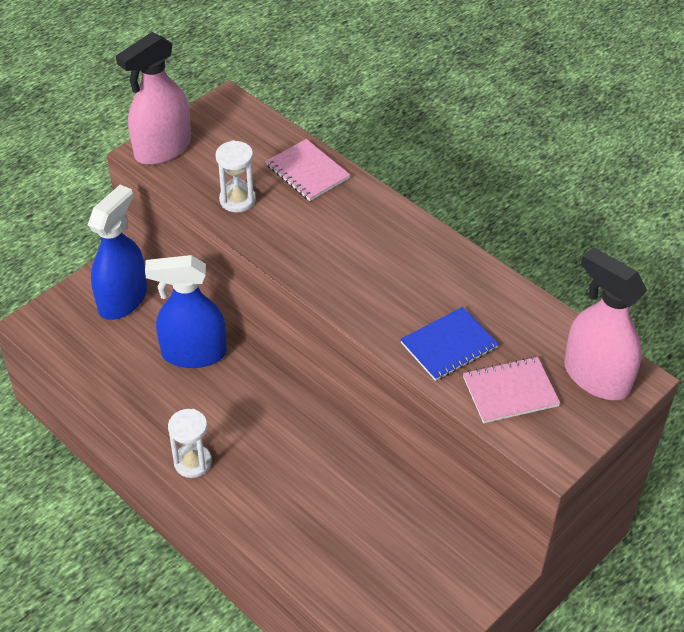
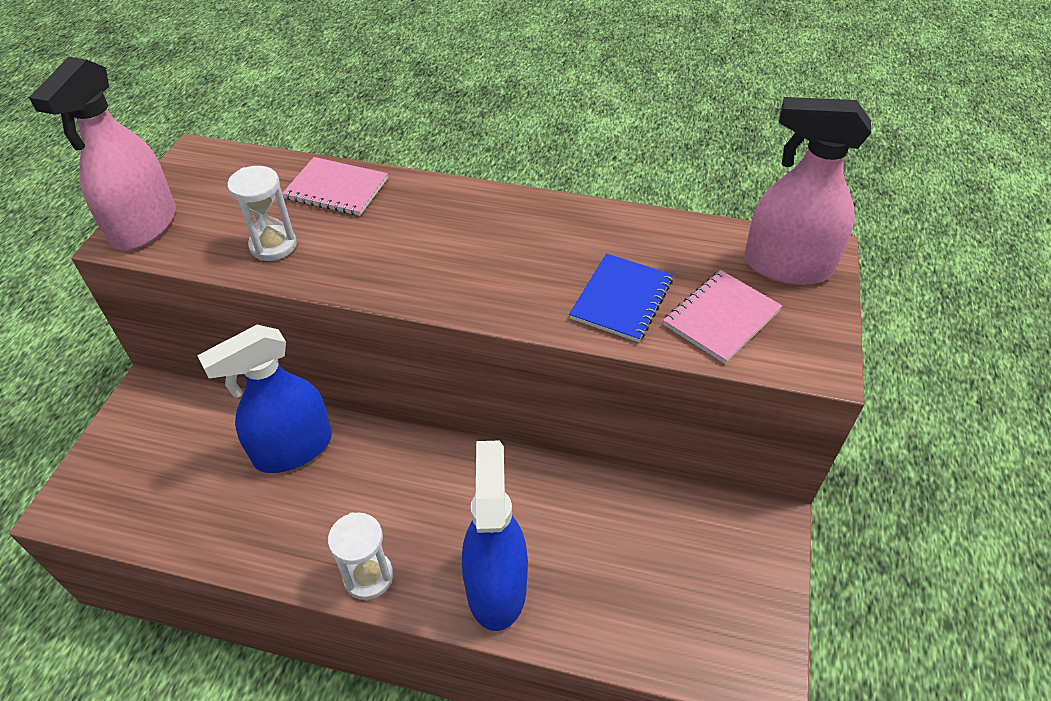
camera: 30 degrees left, 0 degrees up
(123, 299) = (170, 427): blue spray bottle -> blue spray bottle (496, 587)

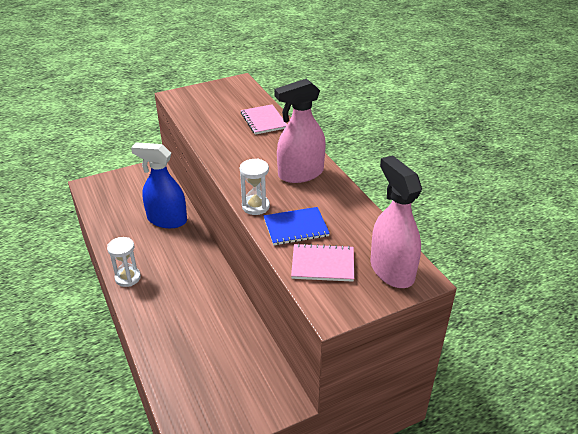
camera: 50 degrees right, 10 degrees down
(144, 226) = (186, 95): pink spray bottle -> pink spray bottle (300, 174)
(273, 245) = (212, 126): white hourglass -> white hourglass (255, 206)
(496, 587) = (157, 318): blue spray bottle -> none

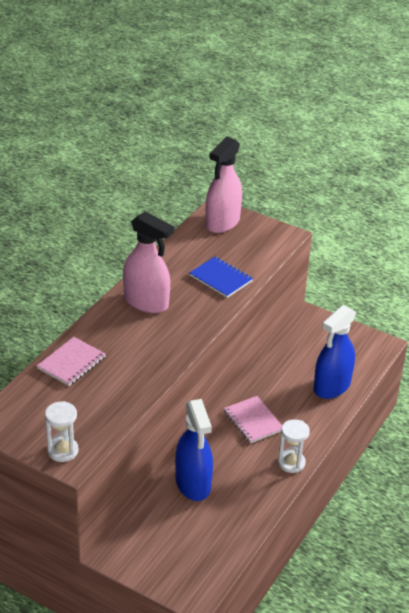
camera: 125 degrees left, 0 degrees up
(177, 355) = (331, 386): none -> blue spray bottle
(255, 206) = (216, 309): white hourglass -> white hourglass (62, 451)
(323, 264) = (247, 252): pink notebook -> pink notebook (253, 421)

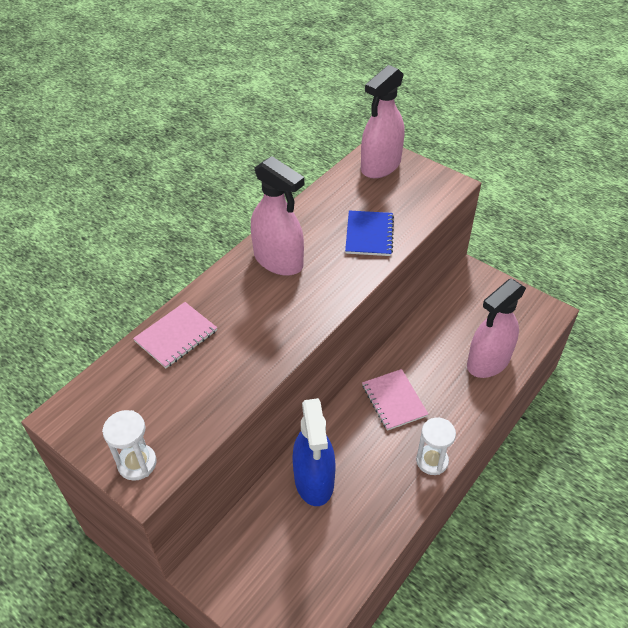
camera: 10 degrees right, 10 degrees up
(221, 278) = (369, 235): blue notebook -> blue notebook turned 45 degrees clockwise
(331, 386) = (488, 362): blue spray bottle -> pink spray bottle

